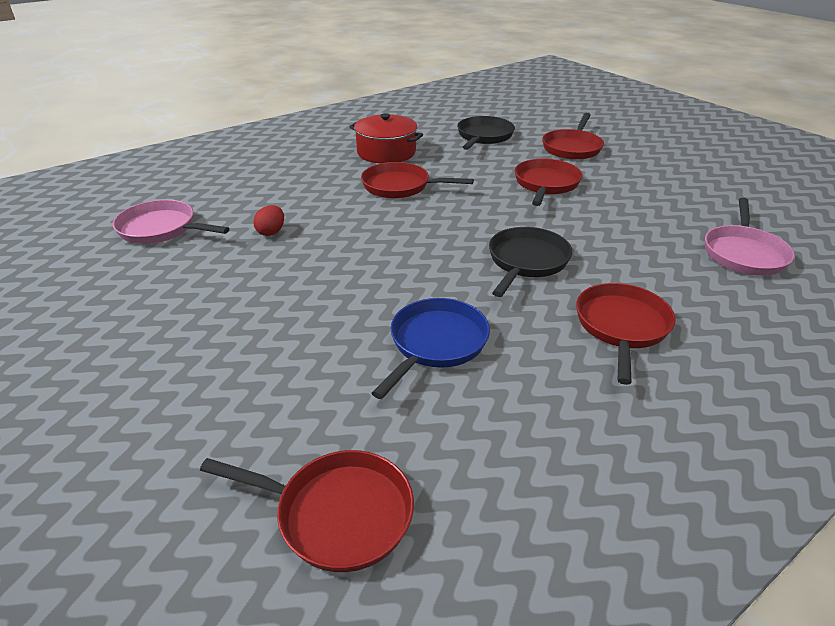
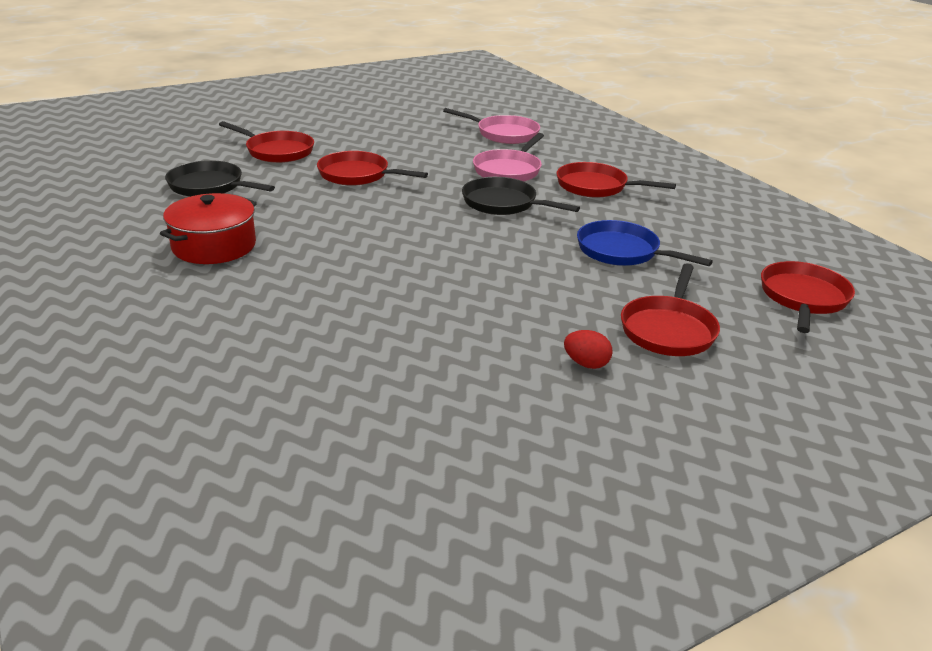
camera: 85 degrees left, 5 degrees down
(162, 229) = (376, 417): pink pan -> pink pan (509, 170)
(271, 232) = (412, 328): red egg -> red egg (586, 364)
(400, 186) = (324, 244): red pan -> red pan (668, 329)

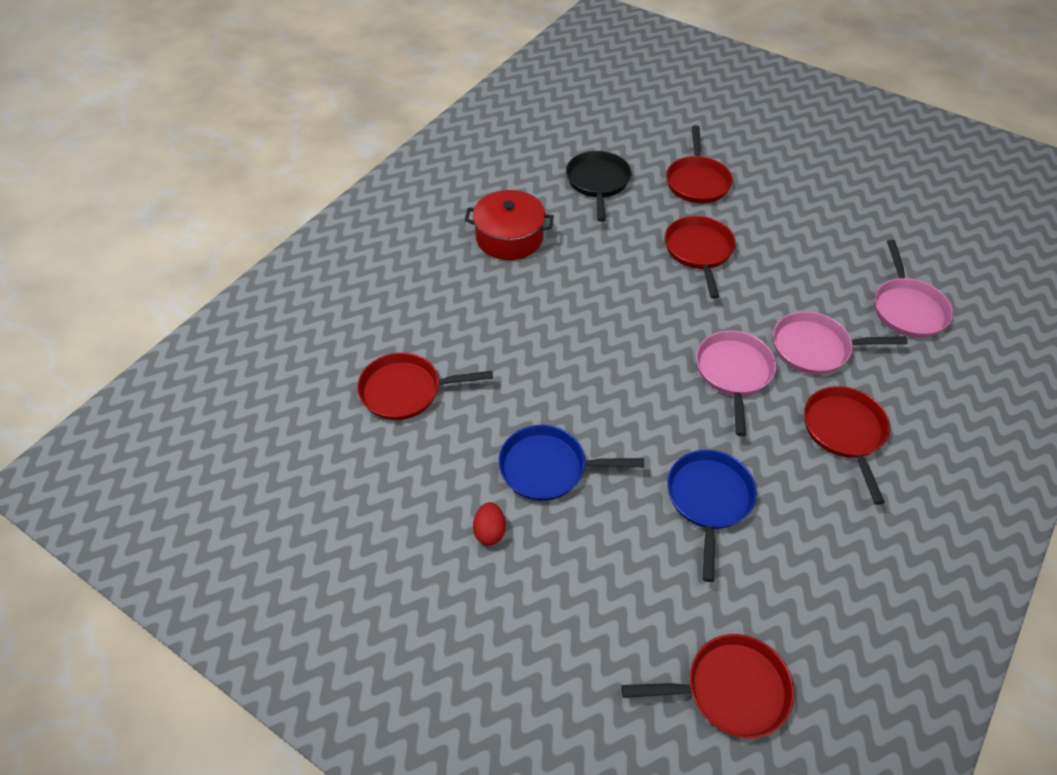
camera: 65 degrees right, 20 degrees up
(504, 203) = (733, 373): black pan -> pink pan
(533, 310) = (549, 468): none -> blue pan
(668, 329) = (583, 578): red pan -> red pan (406, 391)

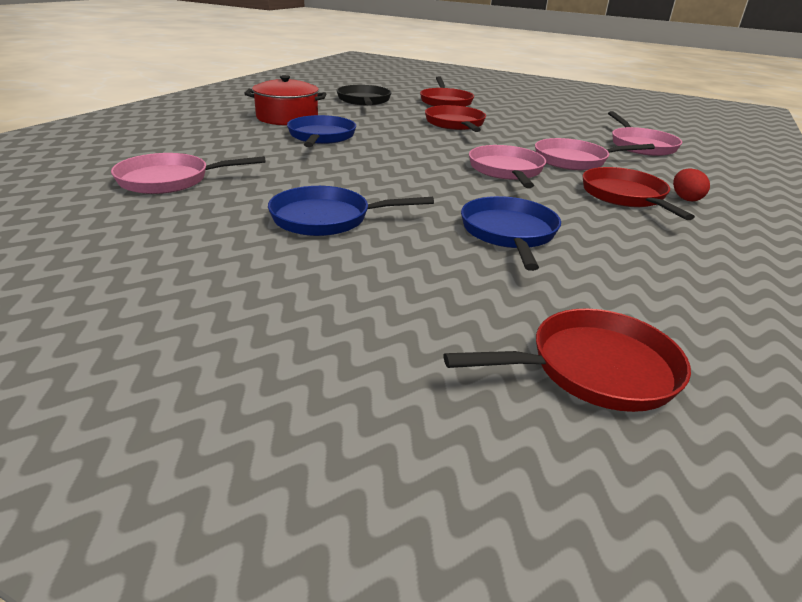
camera: 10 degrees left, 20 degrees down
(406, 391) = (170, 180): red pan -> pink pan
(490, 531) = (254, 258): red egg -> red egg (685, 198)
(546, 290) = (321, 137): none -> blue pan

